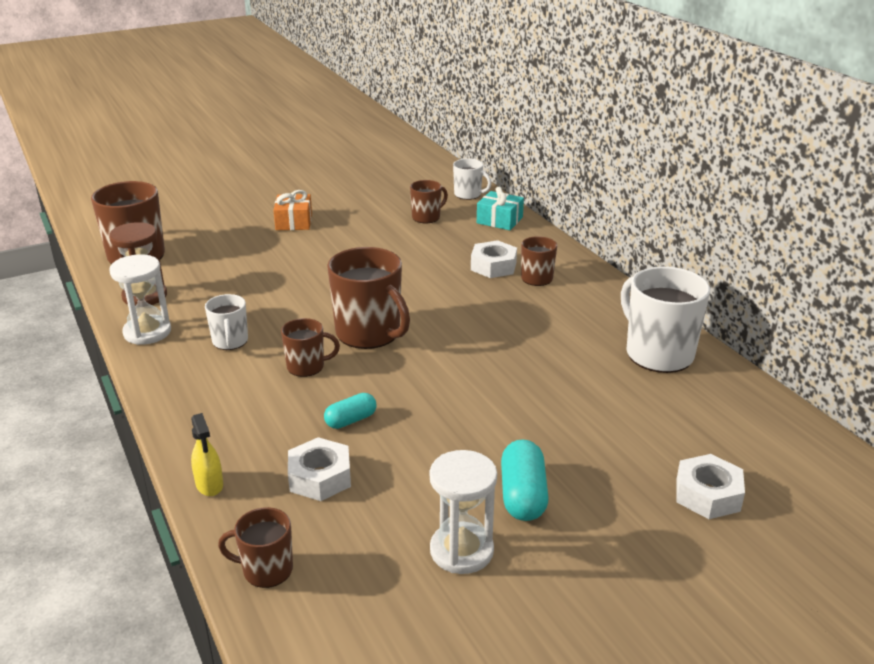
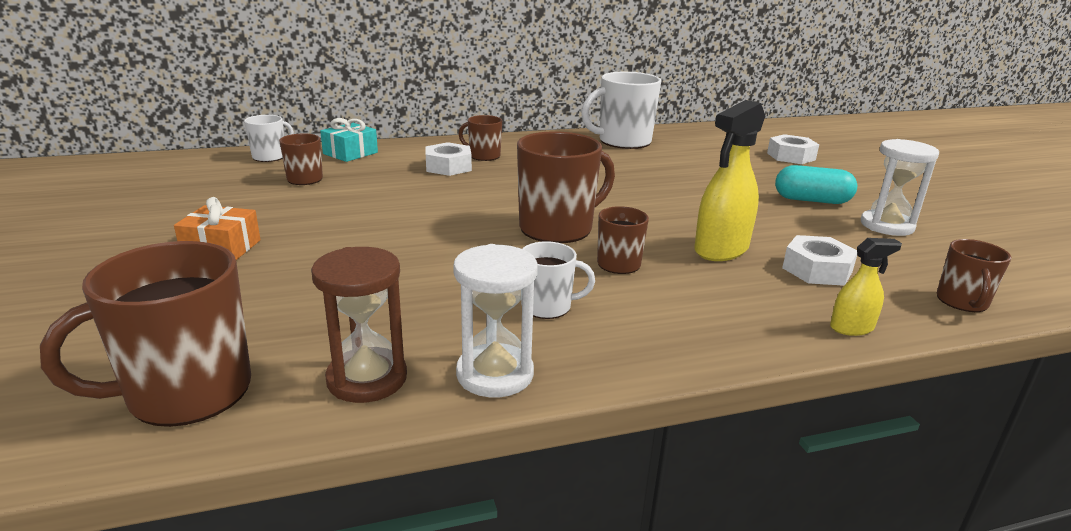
camera: 80 degrees left, 5 degrees down
(351, 420) = (721, 249): turquoise capsule -> yellow spray bottle

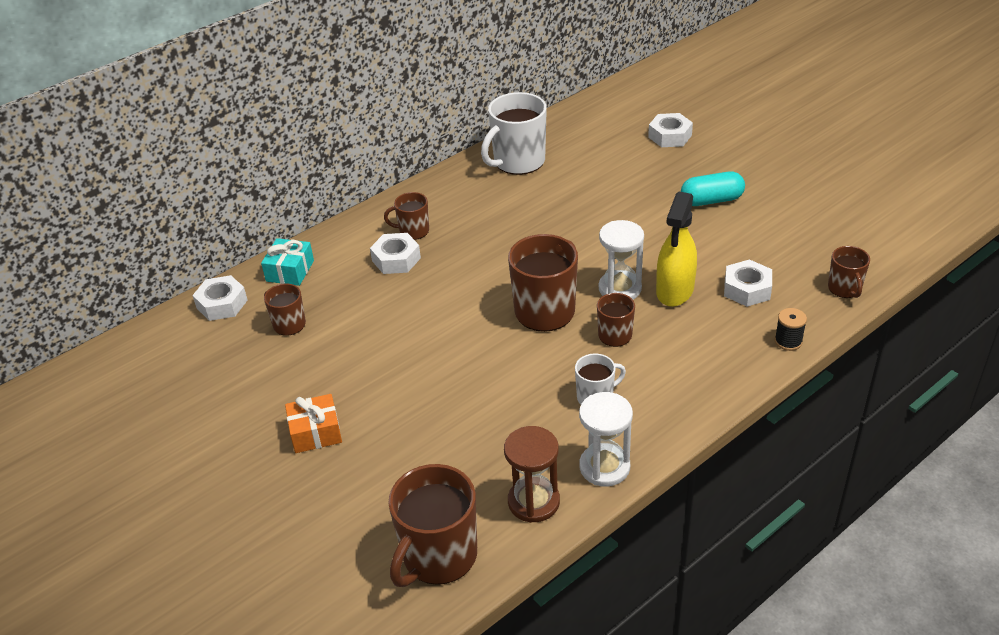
camera: 20 degrees left, 15 degrees up
(270, 157) = (222, 304): white mug -> white nut
(852, 328) = (788, 341): yellow spray bottle -> black spool
(887, 226) = (775, 216): white hourglass -> white hourglass (620, 288)

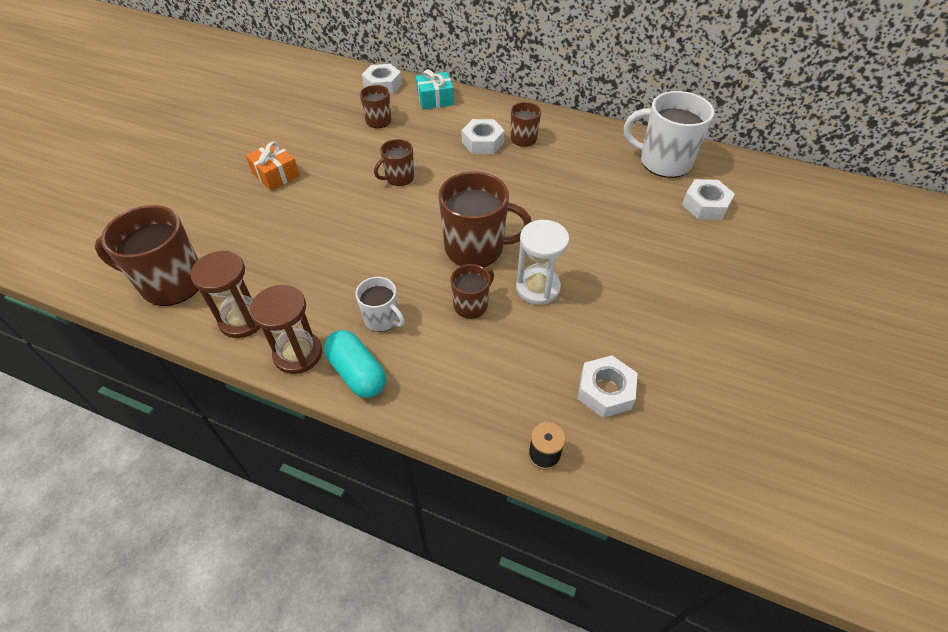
camera: 60 degrees right, 10 degrees up
(604, 467) = (298, 354): white hourglass -> brown hourglass
(670, 136) = (806, 249): white nut -> white nut (705, 205)
(674, 291) = (562, 330): yellow spray bottle -> none
(711, 200) = (729, 316): turquoise capsule -> turquoise capsule (357, 373)
(845, 288) = (672, 490): brown mug -> brown mug (399, 177)

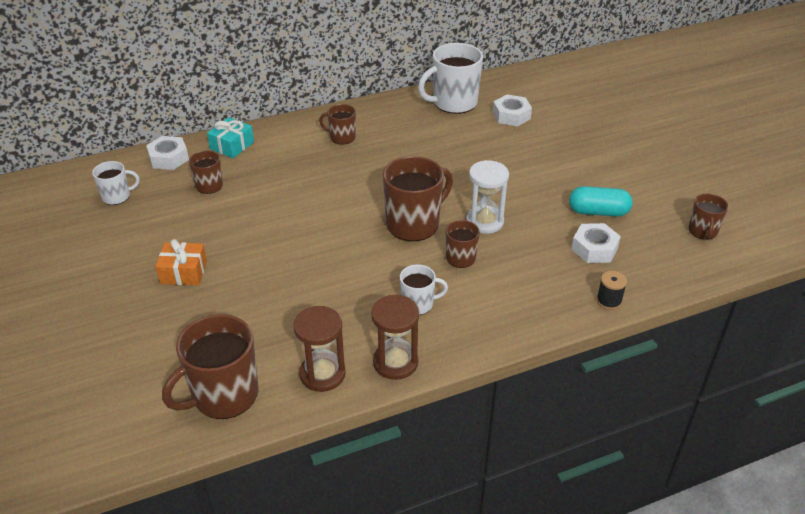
camera: 45 degrees left, 10 degrees down
(316, 94) = (117, 196): none -> white mug
(357, 373) = (450, 343): turquoise capsule -> turquoise capsule (598, 212)
(399, 177) = (290, 214): brown mug -> brown mug (703, 231)
(483, 142) = (317, 156): white nut -> none

